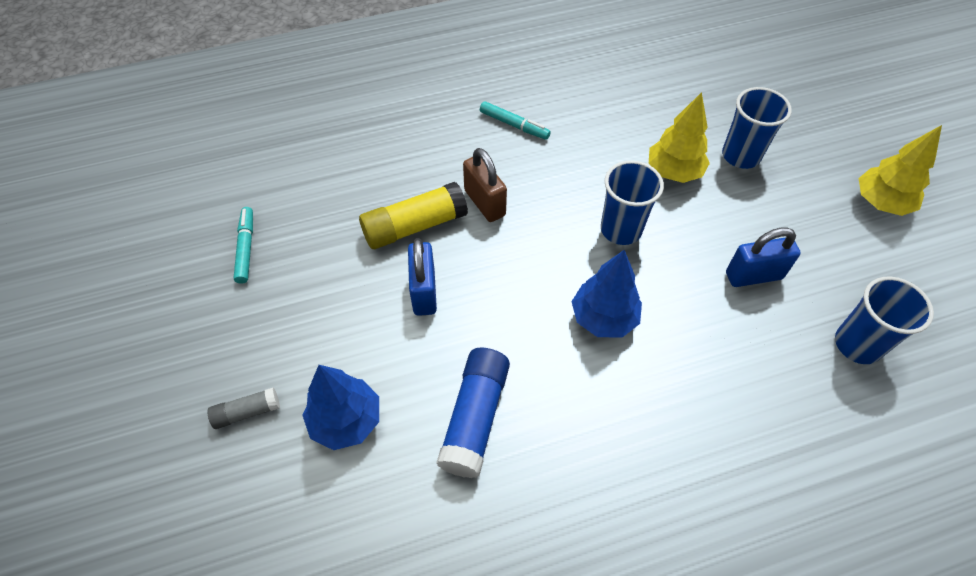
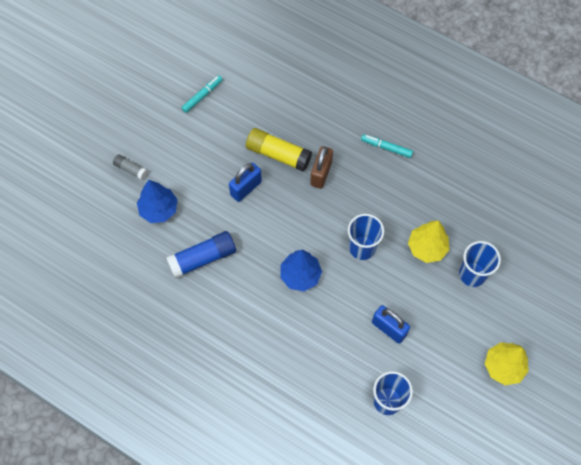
camera: 50 degrees right, 10 degrees up
(514, 125) = (386, 147): turquoise marker -> turquoise marker turned 120 degrees clockwise

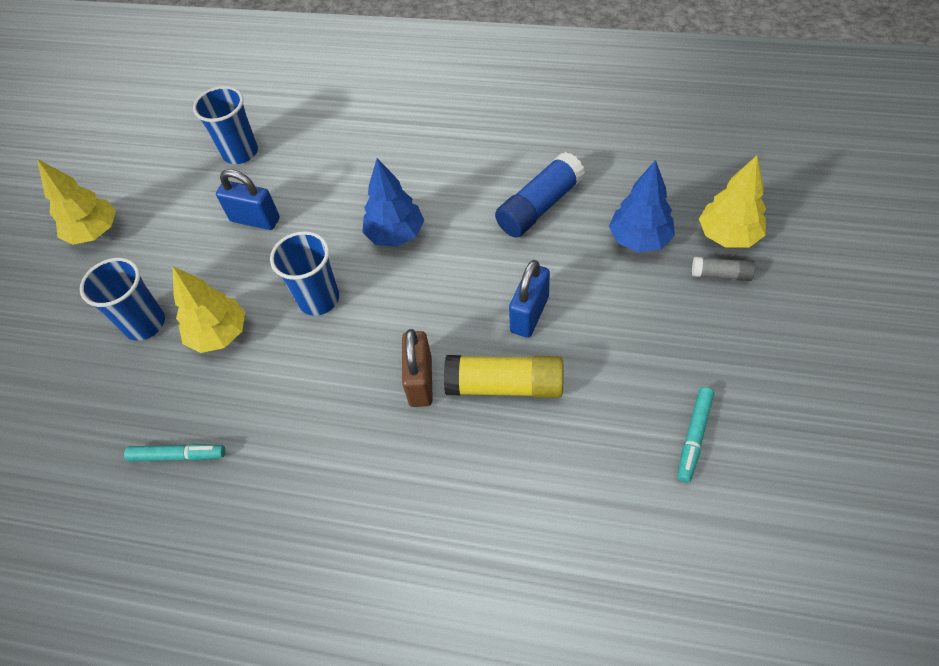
camera: 165 degrees right, 10 degrees down
(109, 191) = (728, 236): none -> yellow tree
(386, 147) = (321, 470): turquoise marker -> turquoise marker (178, 456)

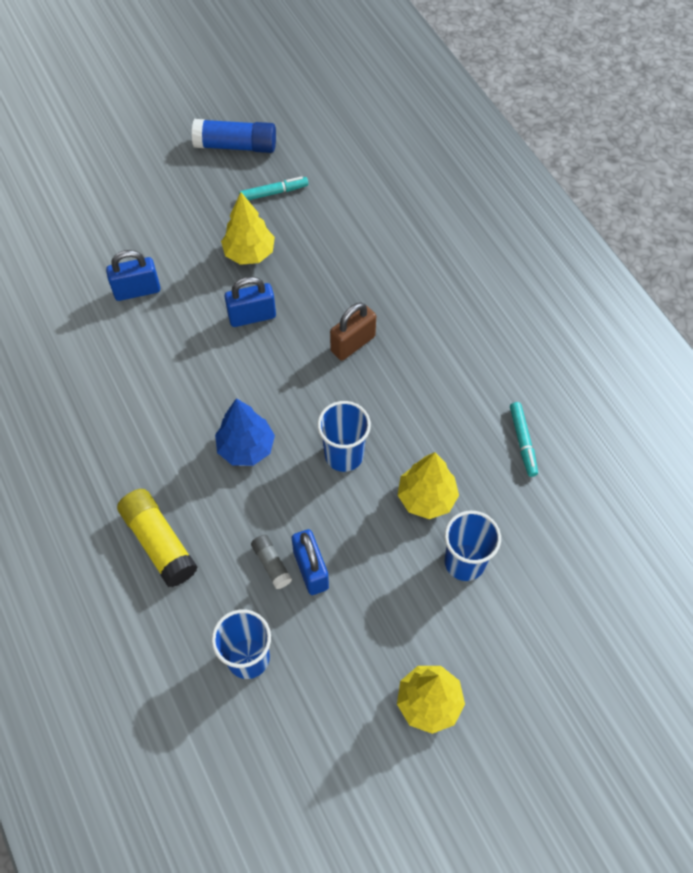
camera: 135 degrees left, 5 degrees up
(178, 456) = (522, 441): turquoise marker -> turquoise marker turned 150 degrees counterclockwise
(505, 385) = (316, 297): yellow glue stick -> yellow glue stick (159, 542)
(539, 206) = (147, 369): blue glue stick -> blue glue stick (236, 146)
(639, 239) = (137, 291): blue tree -> blue padlock
(721, 274) = (138, 233): grey glue stick -> grey glue stick (271, 564)
(728, 236) = (98, 244): yellow tree -> yellow tree (249, 253)

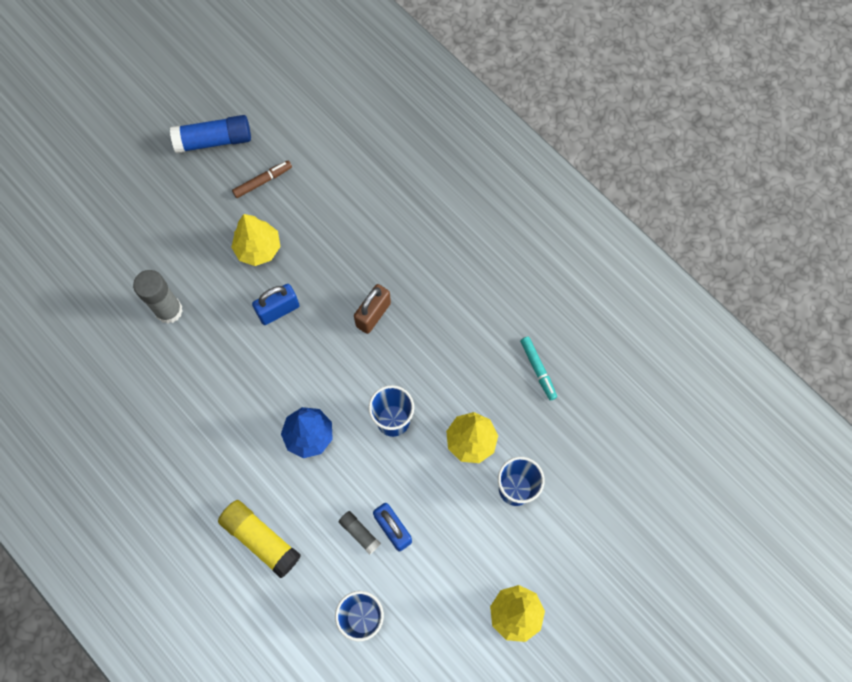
camera: 15 degrees left, 10 degrees up
(137, 291) = (169, 310): blue padlock -> grey glue stick
(274, 193) = (263, 181): turquoise marker -> brown marker

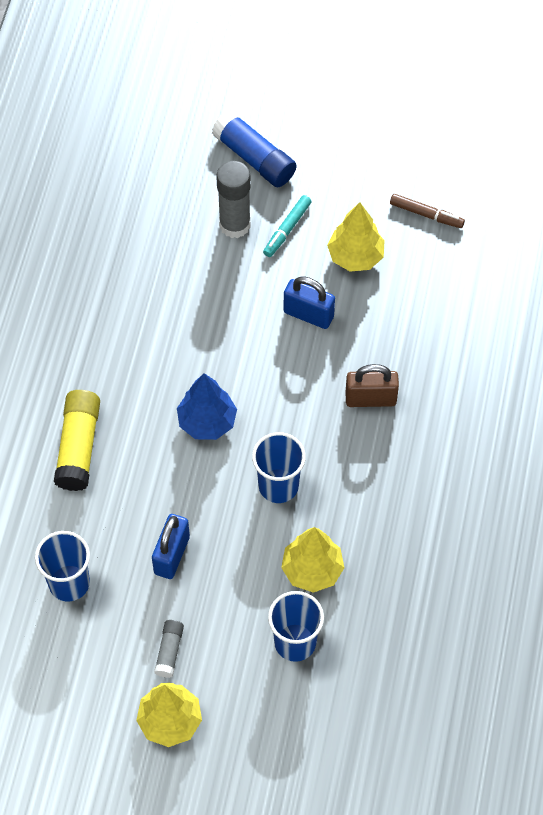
camera: 55 degrees right, 10 degrees down
(214, 140) = (432, 147): blue glue stick -> blue glue stick (254, 158)
(359, 533) = (146, 527): grey glue stick -> grey glue stick (169, 651)
(538, 369) = (435, 586): turquoise marker -> turquoise marker (287, 229)

